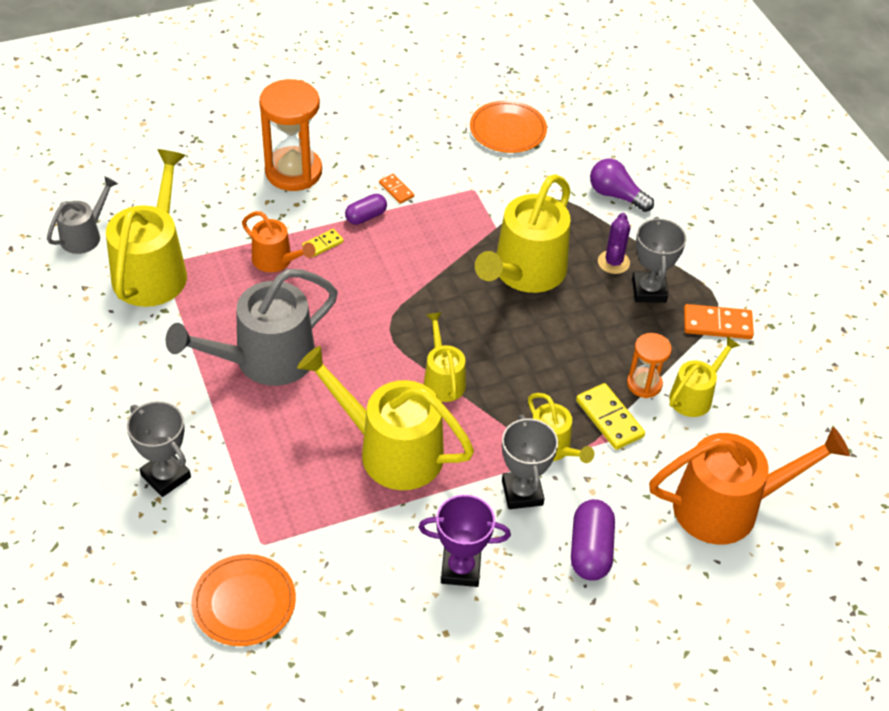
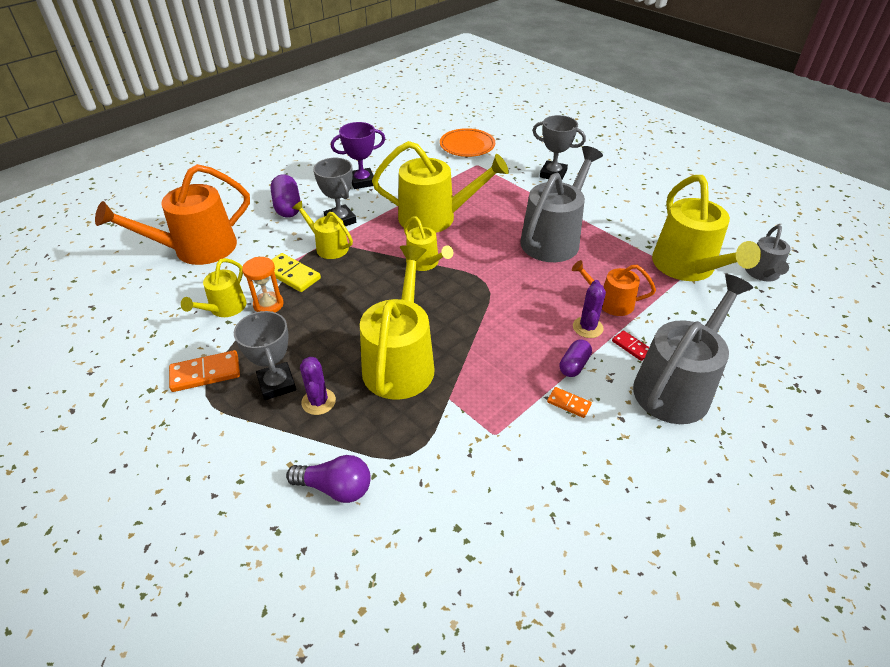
camera: 160 degrees right, 5 degrees down
(293, 172) = (676, 386): orange hourglass -> grey watering can
(299, 214) = (631, 347): none -> red domino
(323, 244) = (587, 327): yellow domino -> purple cactus
(508, 130) = (503, 539): orange plate -> none

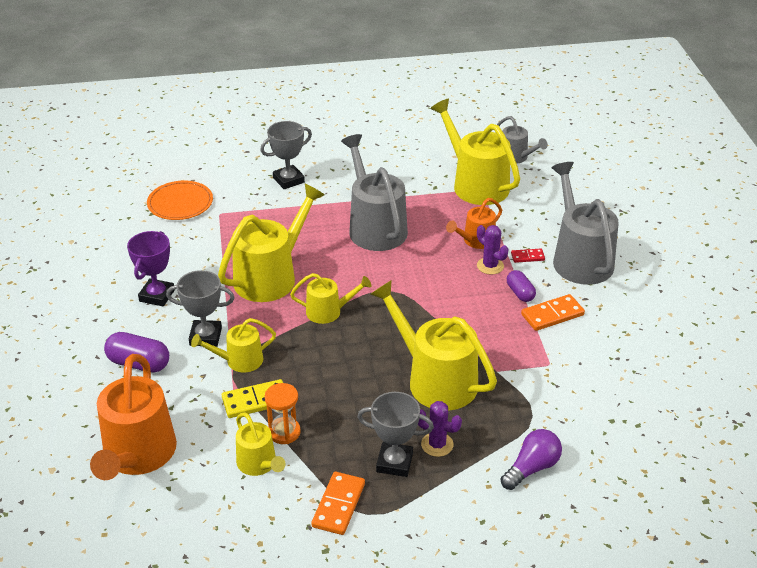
camera: 55 degrees left, 5 degrees down
(568, 403) = (552, 315): orange domino -> orange domino, size x1.72
(687, 267) = (476, 184): yellow watering can -> yellow watering can turned 150 degrees counterclockwise

